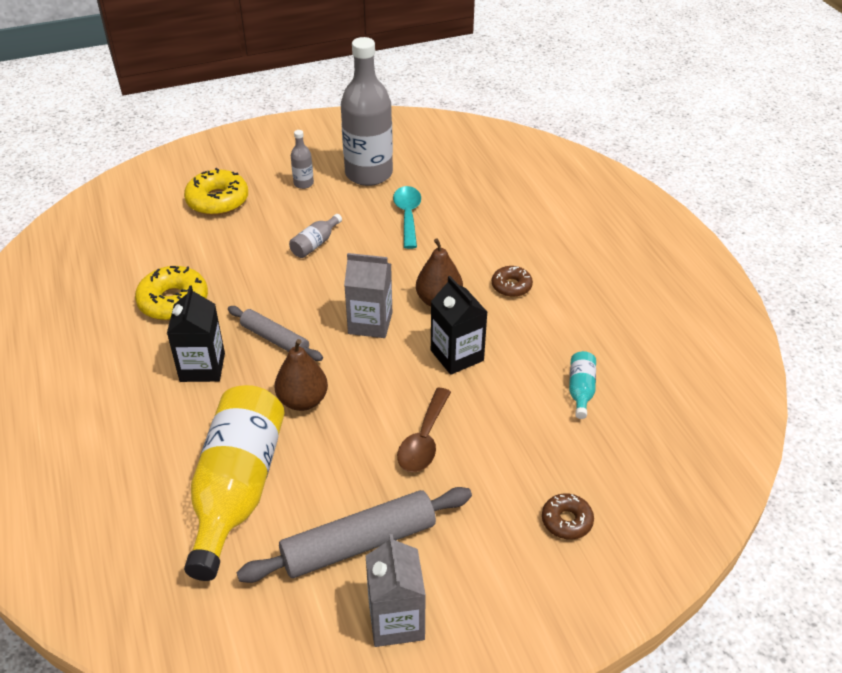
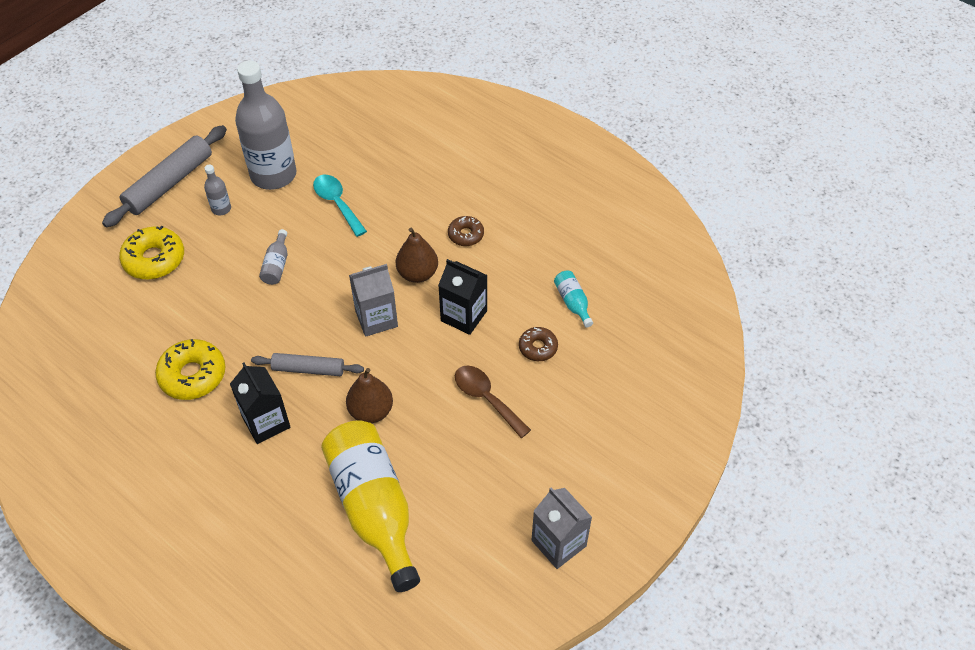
camera: 30 degrees left, 10 degrees up
(359, 544) = (495, 502): grey rolling pin -> grey rolling pin (169, 183)
(424, 440) = (486, 398): brown spoon -> brown spoon turned 150 degrees clockwise
(566, 521) = (625, 411): brown donut -> brown donut (538, 347)

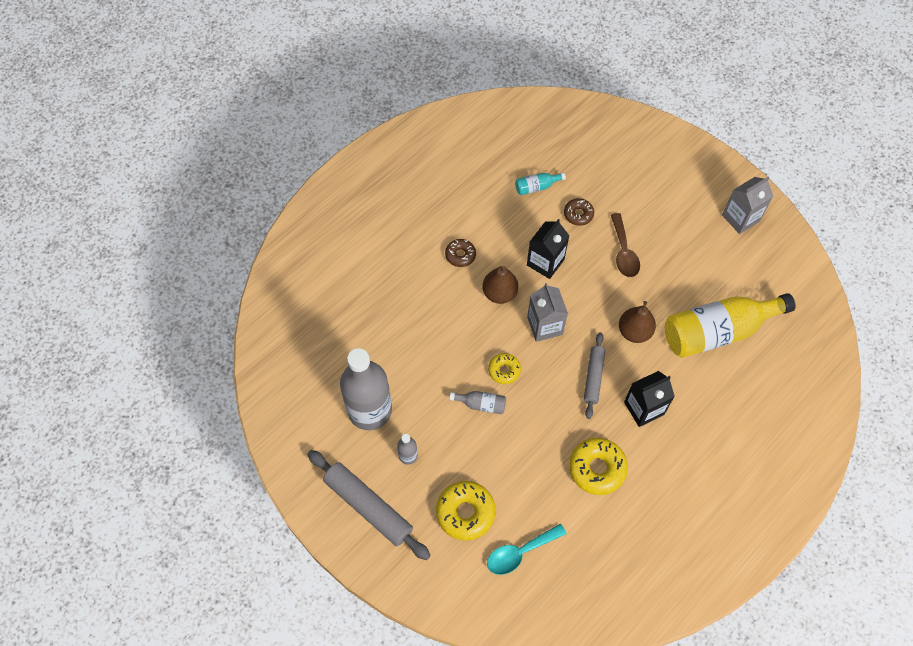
camera: 85 degrees left, 10 degrees up
(318, 283) = (504, 370): none -> yellow donut
(337, 203) = (413, 355): turquoise spoon -> turquoise spoon (520, 552)
(486, 398) = (623, 252): brown spoon -> brown spoon turned 60 degrees counterclockwise

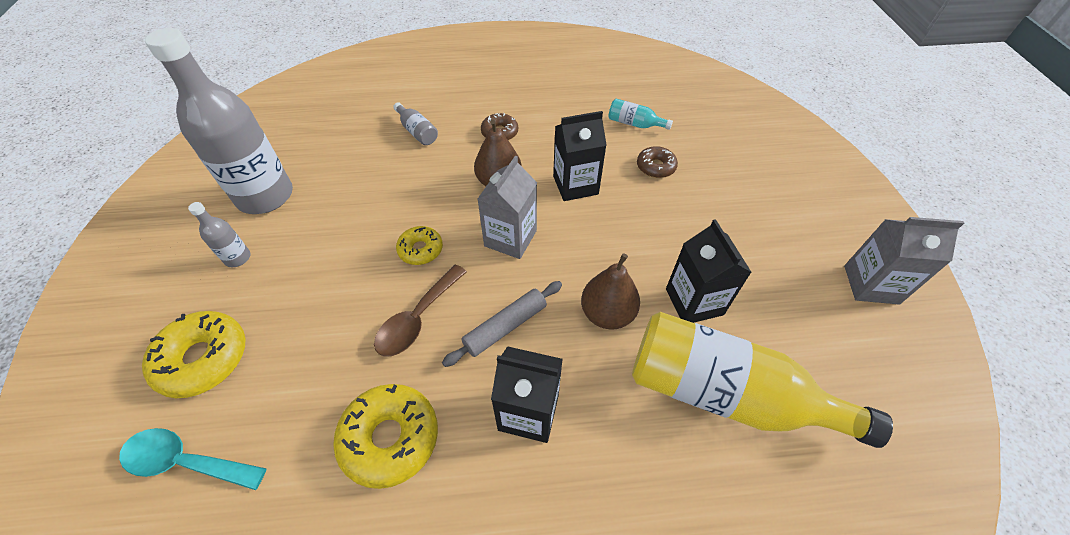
camera: 40 degrees right, 10 degrees down
(368, 507) = (144, 275): grey rolling pin -> none
(481, 404) = (360, 264): grey bottle -> grey bottle (417, 131)
(623, 252) = (674, 228): brown spoon -> brown spoon (417, 319)
(668, 292) = (694, 301): none -> black carton

